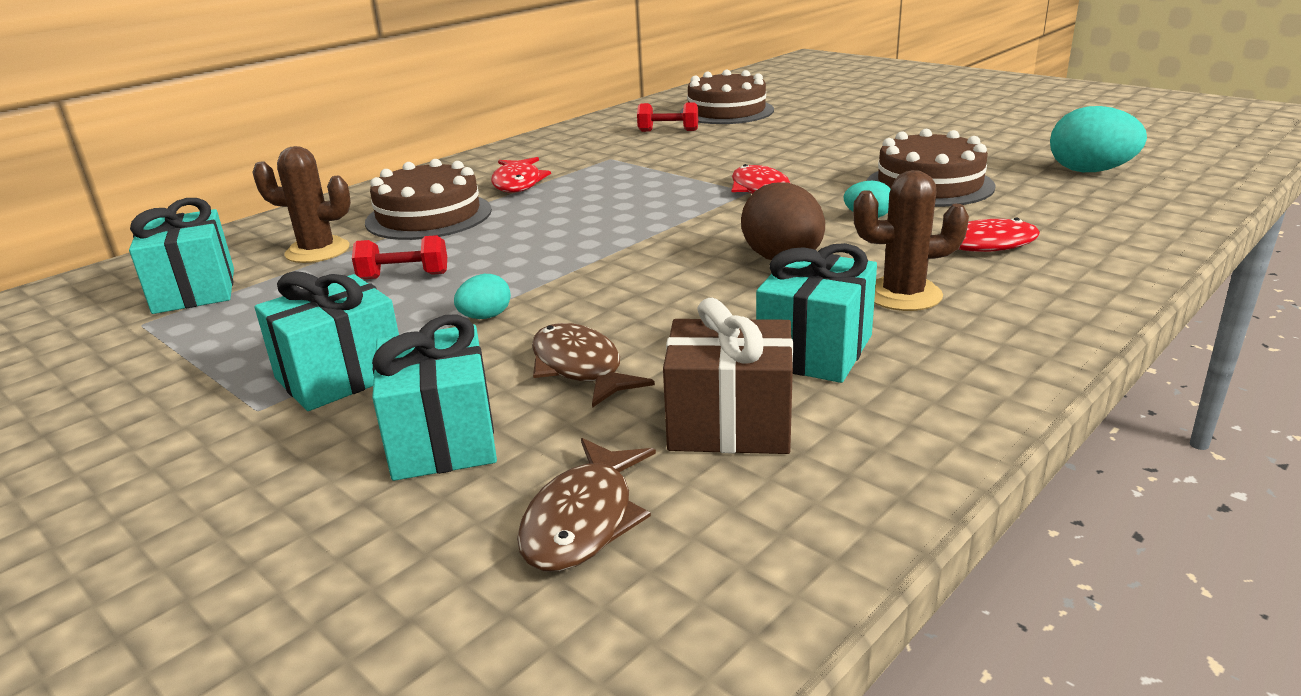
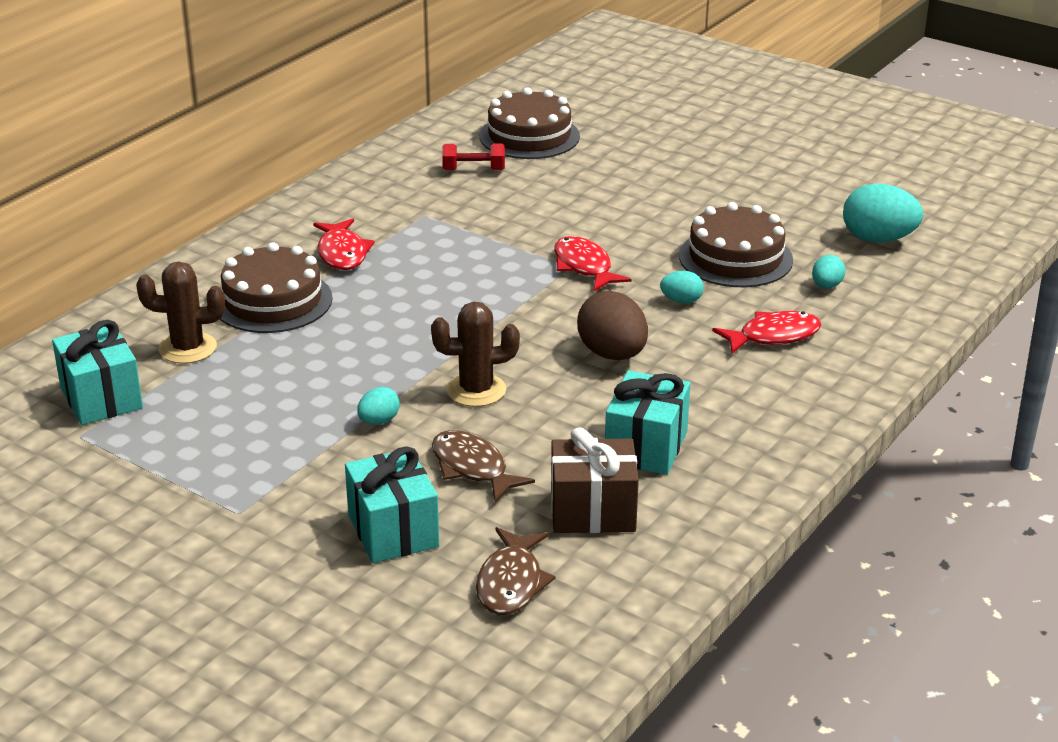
camera: 10 degrees left, 5 degrees up
(340, 376) = (287, 481): turquoise gift -> none
(404, 276) = (286, 378): red dumbbell -> none
(903, 295) = (711, 391): brown cactus -> brown cactus (476, 390)
(1038, 205) = (826, 286): none -> turquoise egg

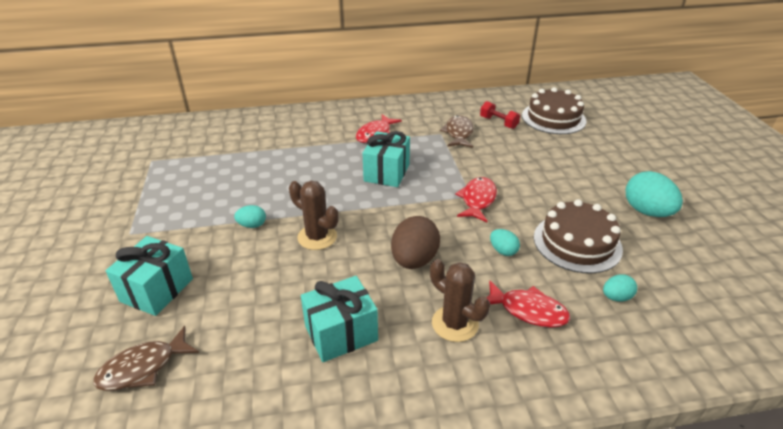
camera: 45 degrees right, 5 degrees up
(101, 398) = (185, 149): turquoise gift -> turquoise gift (387, 173)
(187, 348) = (248, 145): brown cactus -> brown cactus (455, 323)
(272, 301) = (312, 141): brown cake -> none
(472, 468) = (244, 280): brown fish -> brown fish (458, 133)
(592, 511) = (250, 354): brown gift -> none
(878, 239) = (703, 285): turquoise egg -> turquoise egg (647, 211)

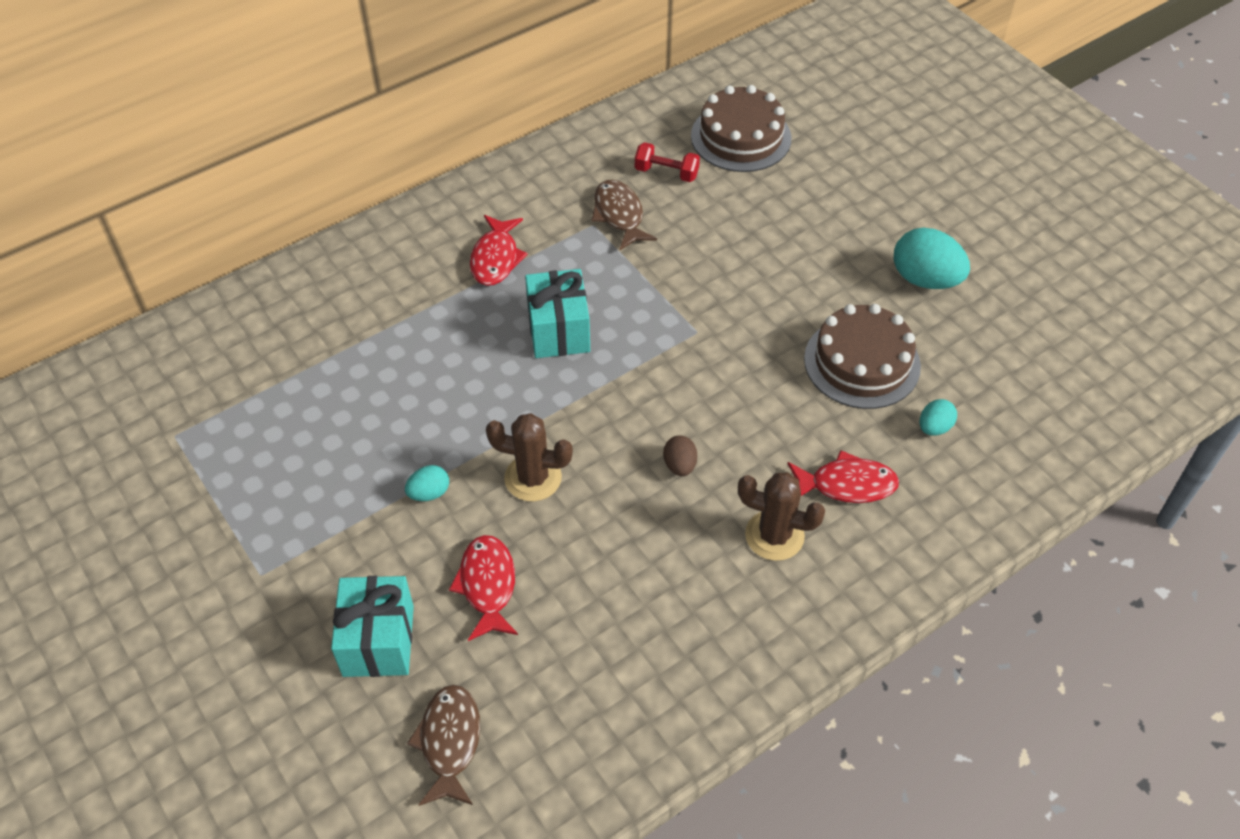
camera: 25 degrees left, 15 degrees up
(143, 367) = (449, 742): brown fish -> brown fish turned 150 degrees clockwise
(341, 333) = (653, 602): turquoise gift -> none
(414, 260) = (680, 465): brown egg -> brown egg, size x0.52
(477, 200) = (709, 336): red fish -> red fish (487, 585)
(503, 251) = (780, 409): turquoise egg -> none

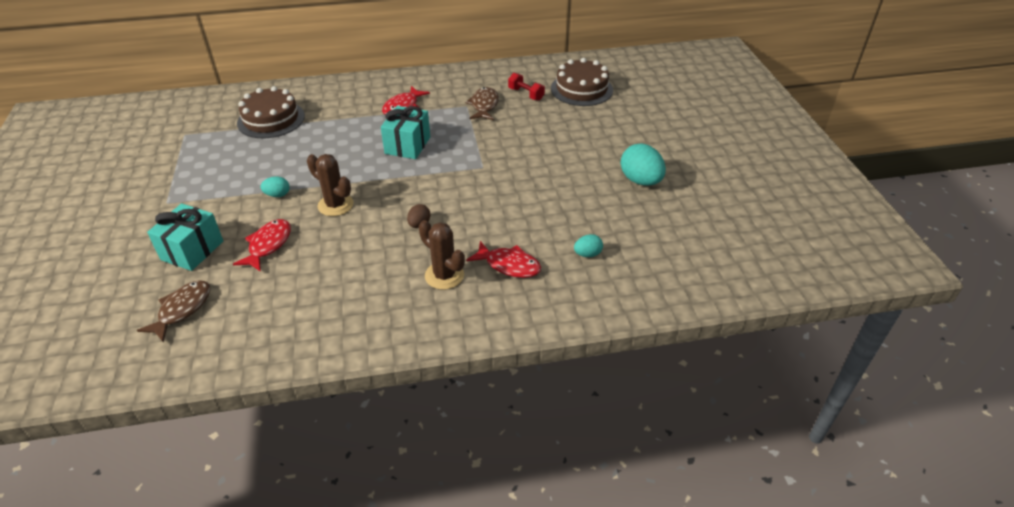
camera: 25 degrees right, 10 degrees down
(862, 362) = (568, 209): brown cake -> brown cake (271, 119)

